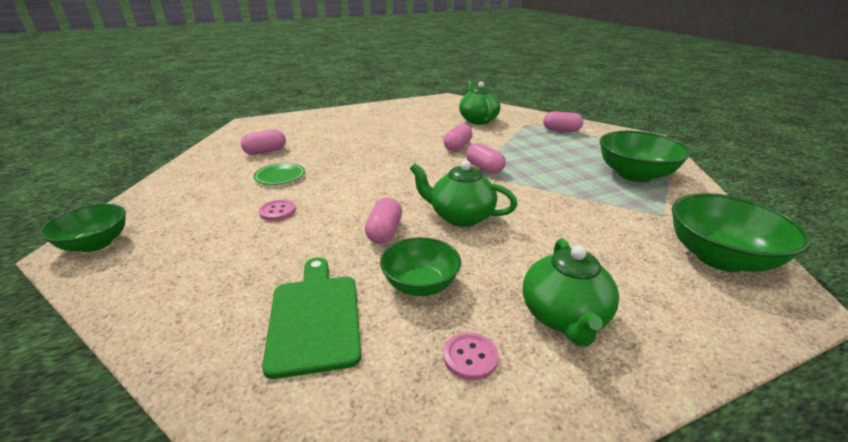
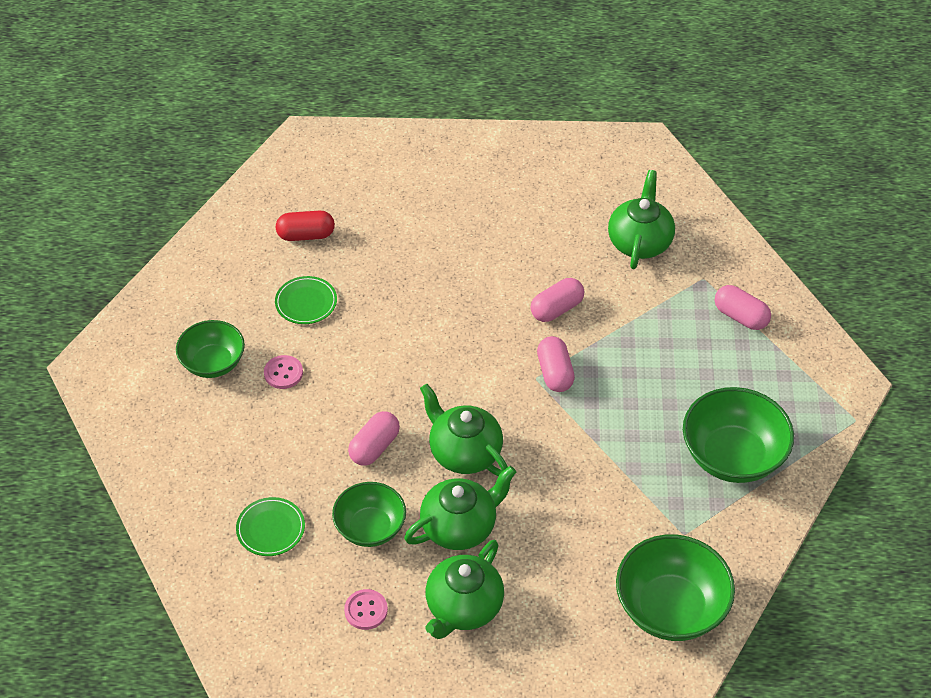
camera: 25 degrees right, 20 degrees up
(95, 244) = (110, 364): green bowl -> green bowl (213, 363)
(265, 151) = (306, 235): pink capsule -> red capsule
(314, 317) = (270, 529): green cutting board -> green plate
(500, 259) = (460, 527): none -> green teapot

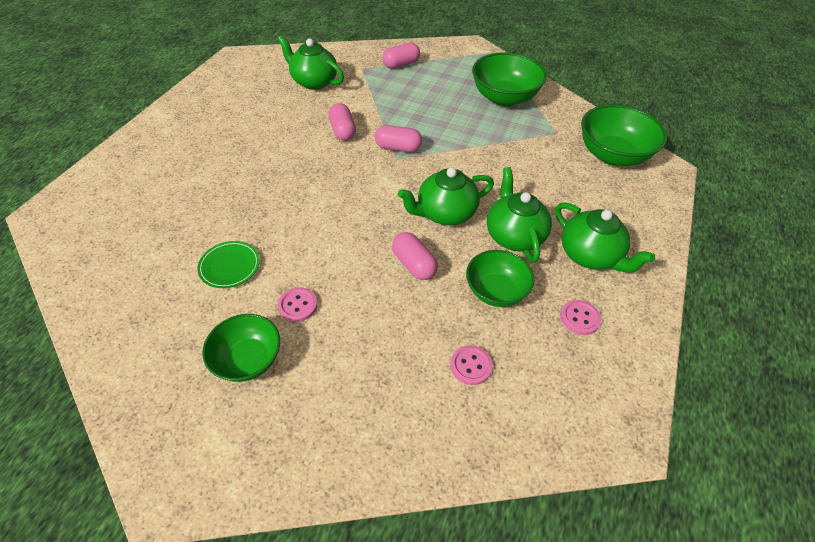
camera: 70 degrees left, 0 degrees up
(270, 529) = (471, 366): green plate -> pink button
(306, 235) = (154, 245): red capsule -> none

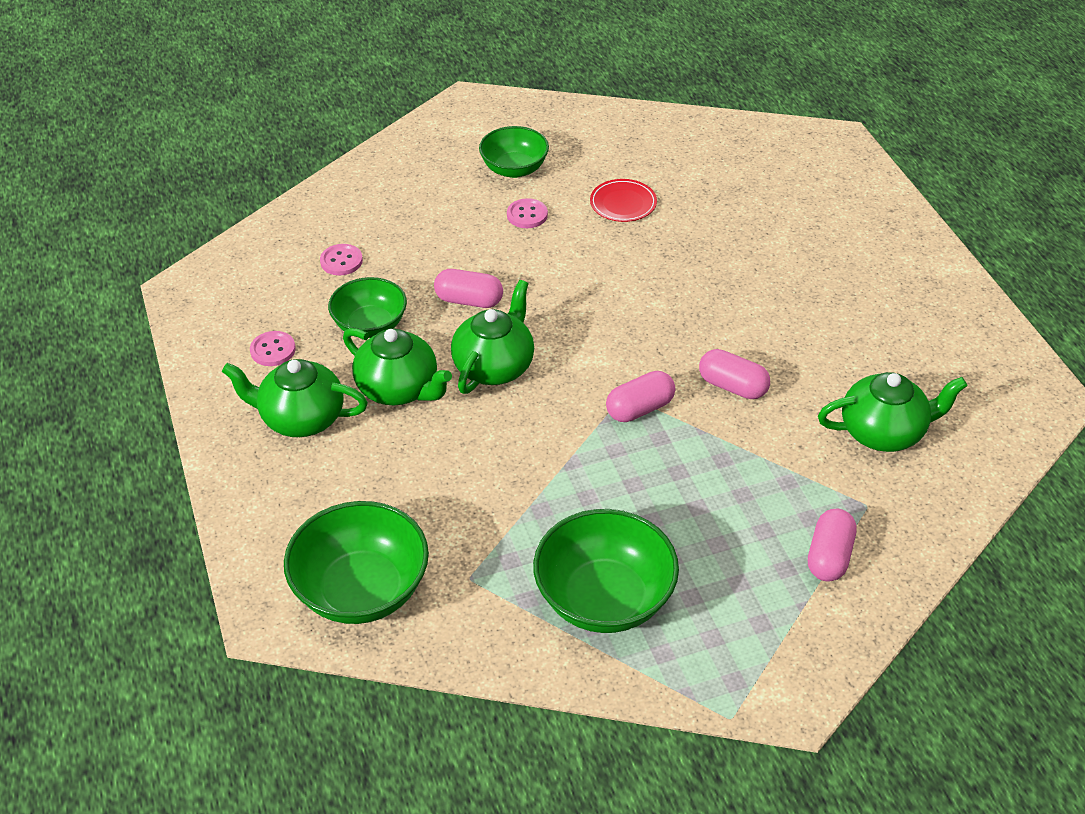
camera: 140 degrees right, 5 degrees down
(229, 266) = (623, 203): green plate -> red plate

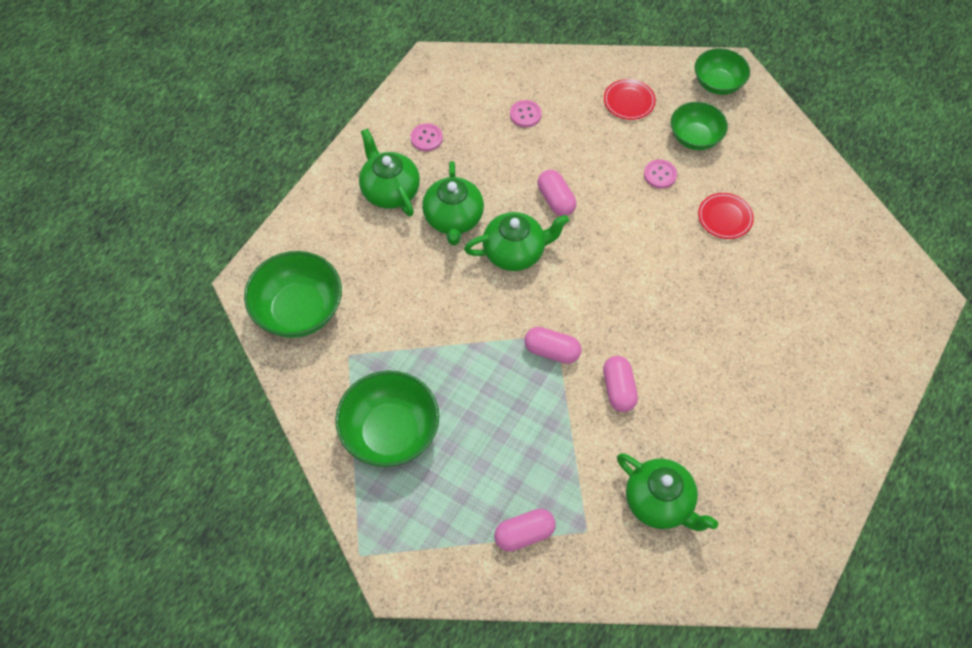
camera: 50 degrees right, 15 degrees up
(370, 325) = (488, 168): green bowl -> green bowl (718, 83)
(419, 184) = (629, 101): none -> red plate

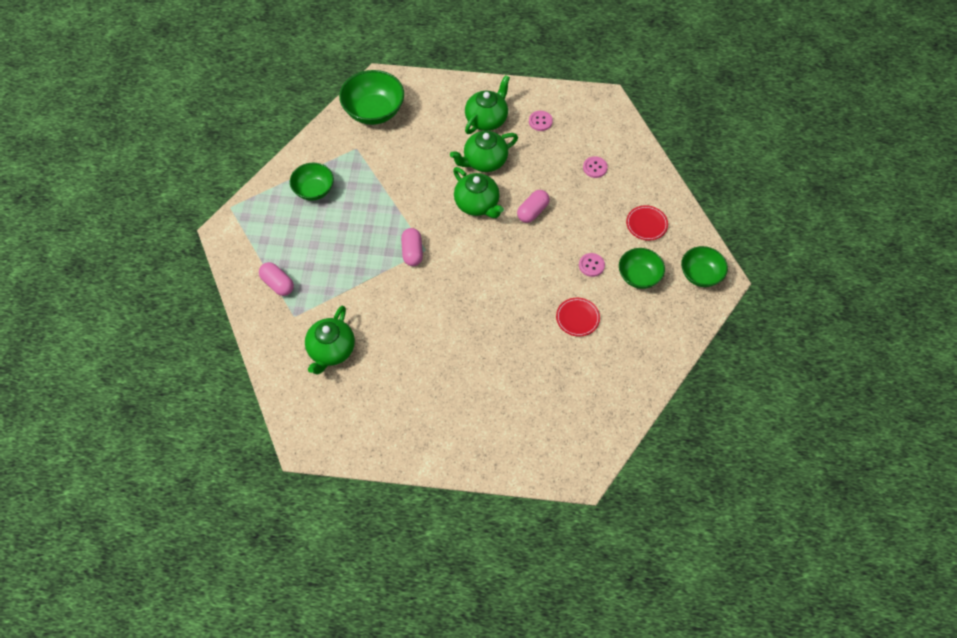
camera: 65 degrees right, 0 degrees up
(390, 433) = (314, 190): green bowl -> green bowl, size x0.65
(618, 389) = (402, 299): pink capsule -> none

